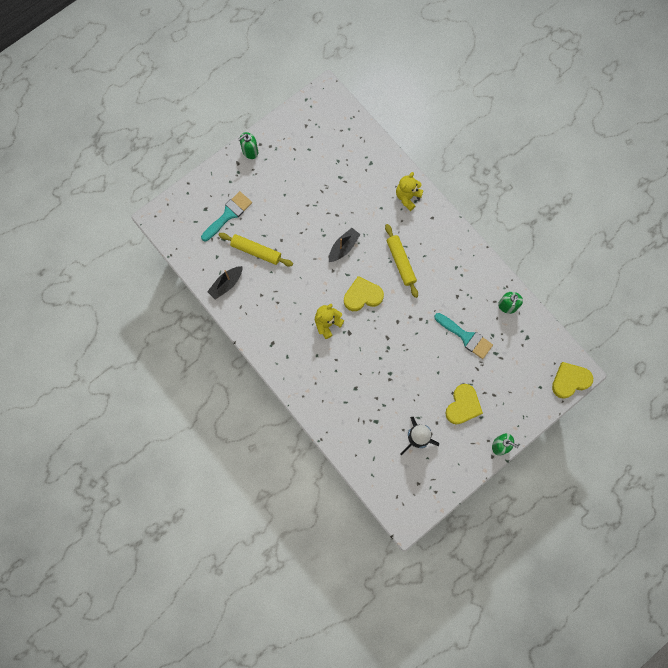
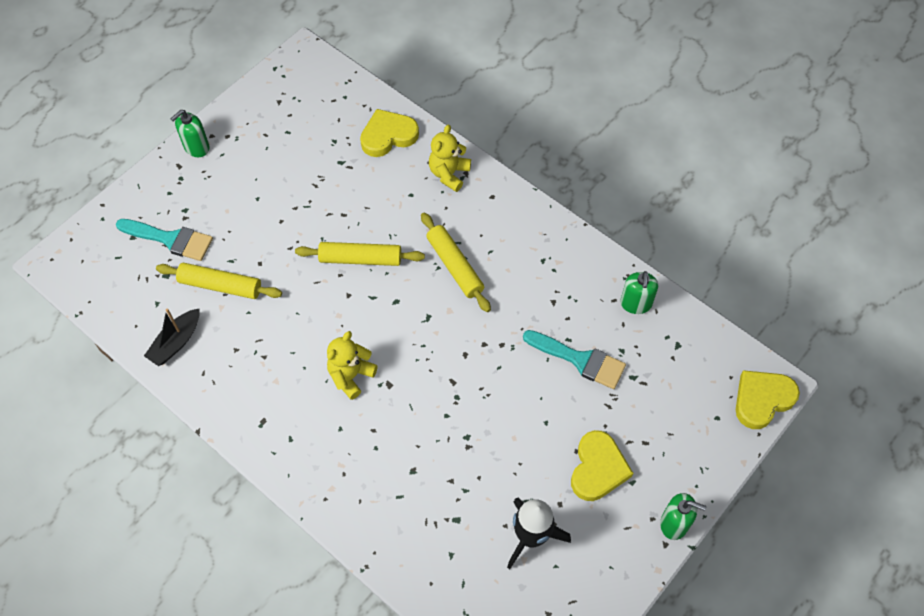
camera: 10 degrees left, 15 degrees down
(228, 214) = (171, 239): turquoise brush -> turquoise brush turned 75 degrees clockwise
(343, 247) = (360, 259): black boat -> yellow rolling pin
(362, 296) = (402, 324): yellow heart -> yellow heart (388, 136)

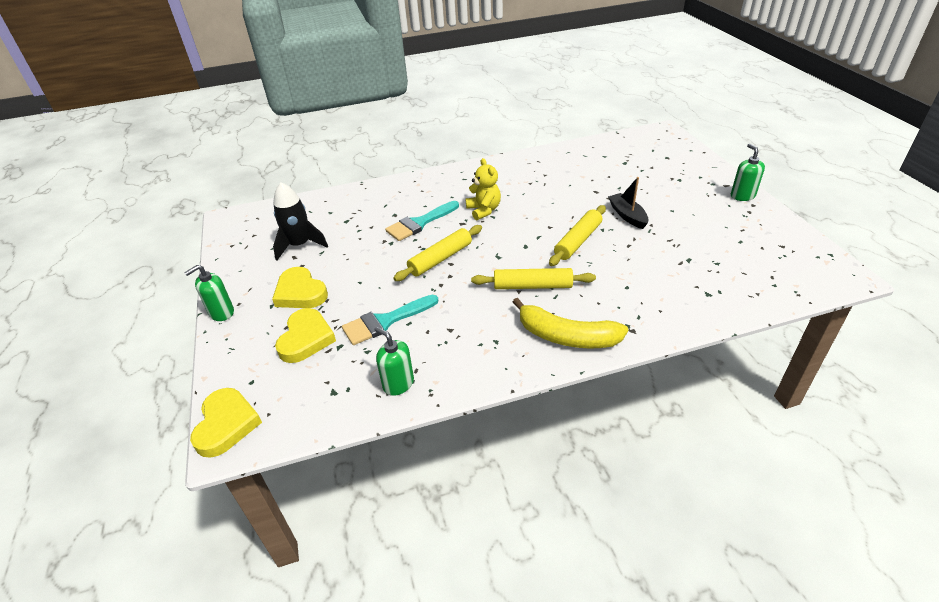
camera: 125 degrees right, 20 degrees down
(171, 239) = (655, 169): turquoise brush -> turquoise brush (419, 223)
(176, 342) = (568, 157): black boat -> black boat (627, 215)
(220, 286) = (600, 179): yellow rolling pin -> yellow rolling pin (440, 259)
(388, 136) = (708, 296): yellow heart -> yellow heart (306, 339)
(449, 174) = (637, 318): yellow teddy bear -> none
(503, 213) = (566, 336): none -> yellow banana

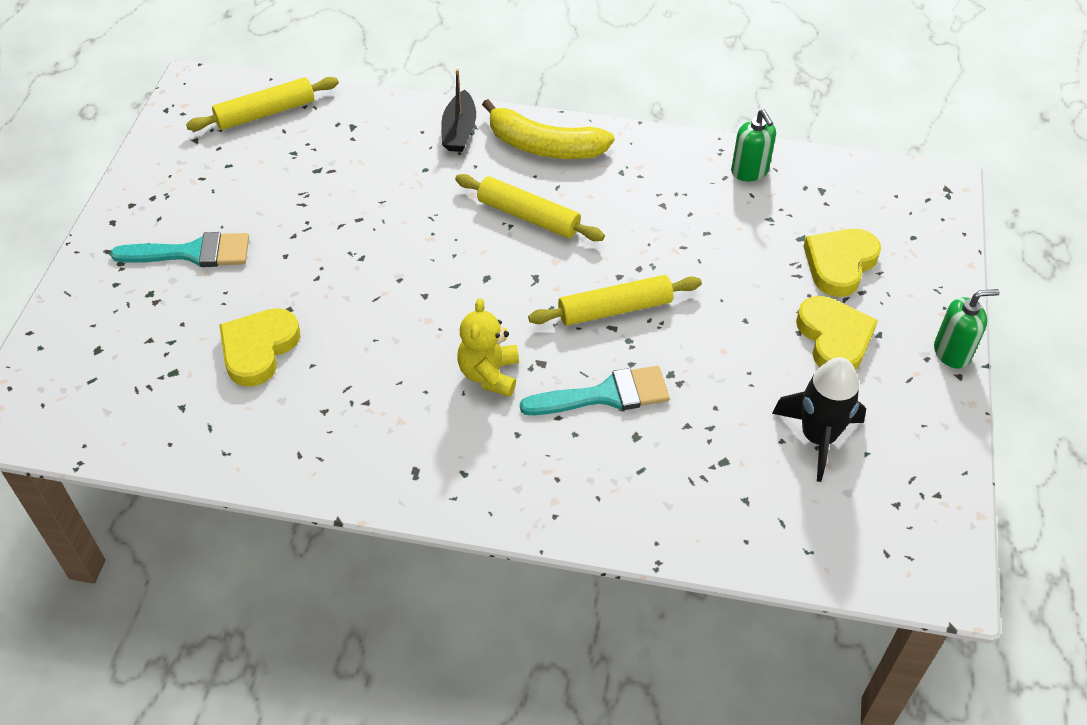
camera: 155 degrees left, 10 degrees up
(226, 424) = (942, 202): yellow heart -> yellow heart (258, 349)
(385, 321) = (734, 246): turquoise brush -> turquoise brush (192, 253)
(566, 336) = (544, 146): yellow banana -> yellow banana turned 150 degrees clockwise
(578, 241) = (412, 253): yellow rolling pin -> yellow rolling pin (265, 113)
(627, 215) = (304, 264): black boat -> black boat (459, 131)
(742, 196) = (120, 224): green soap dispenser -> none

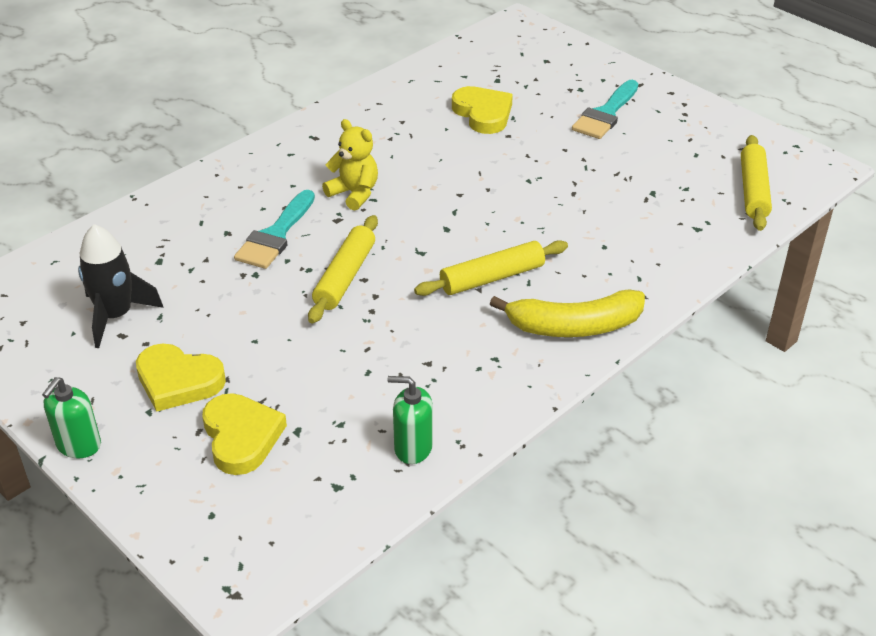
camera: 125 degrees right, 10 degrees down
(459, 131) = (640, 284): black boat -> none
(544, 146) = (574, 326): yellow banana -> yellow banana turned 150 degrees counterclockwise

